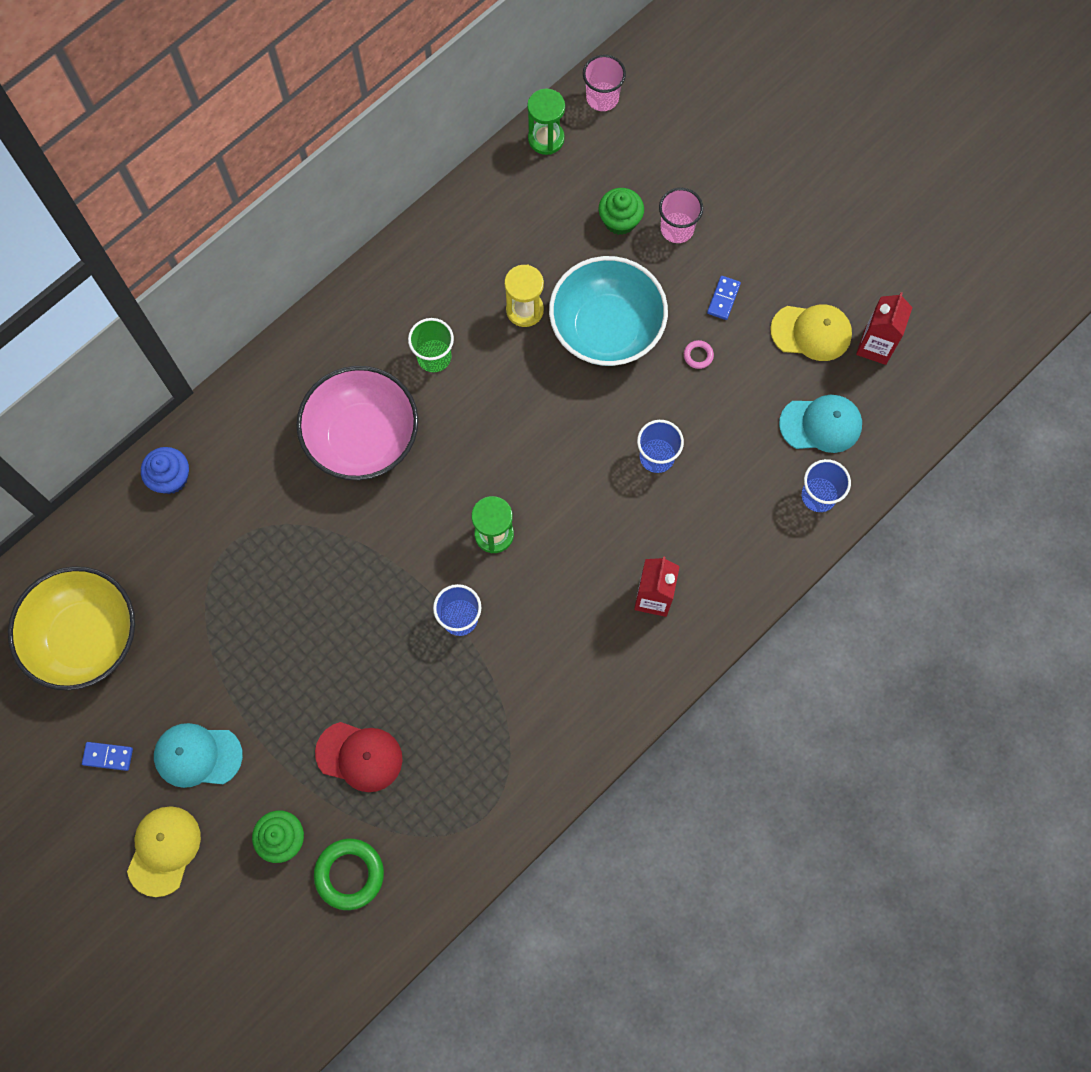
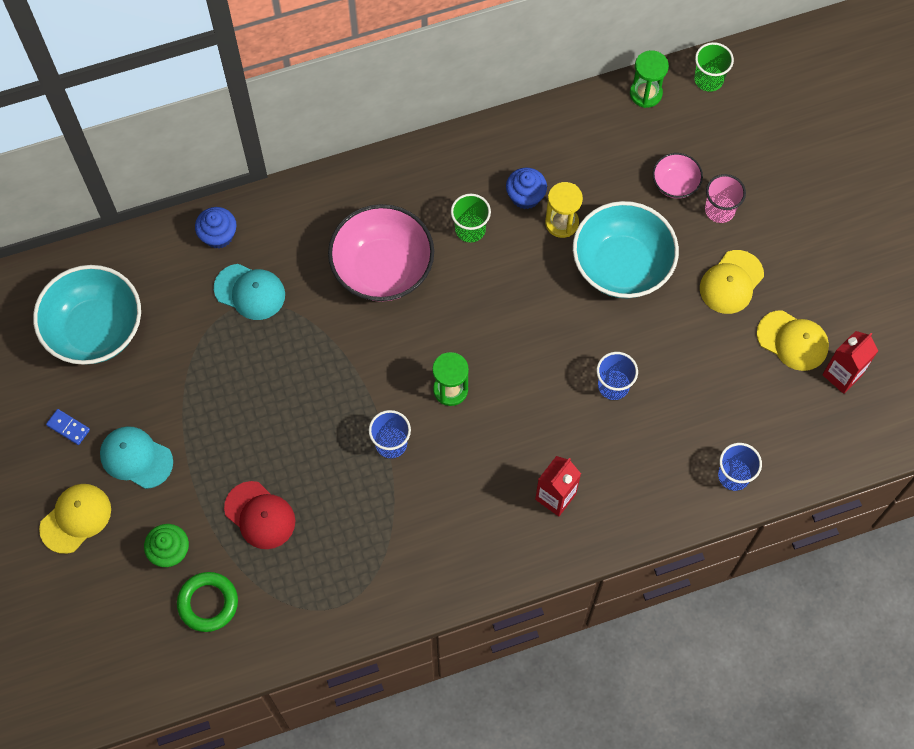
camera: 25 degrees right, 5 degrees down
(86, 637) = (95, 329): yellow bowl -> turquoise bowl
(474, 298) = (525, 196): none -> blue cupcake
(602, 98) = (708, 79): pink cup -> green cup
(620, 220) = (675, 184): green cupcake -> pink bowl
(698, 355) = (687, 319): pink ring -> none
(723, 299) = (731, 282): blue domino -> yellow cap
(821, 424) = (764, 419): turquoise cap -> turquoise cap (250, 292)

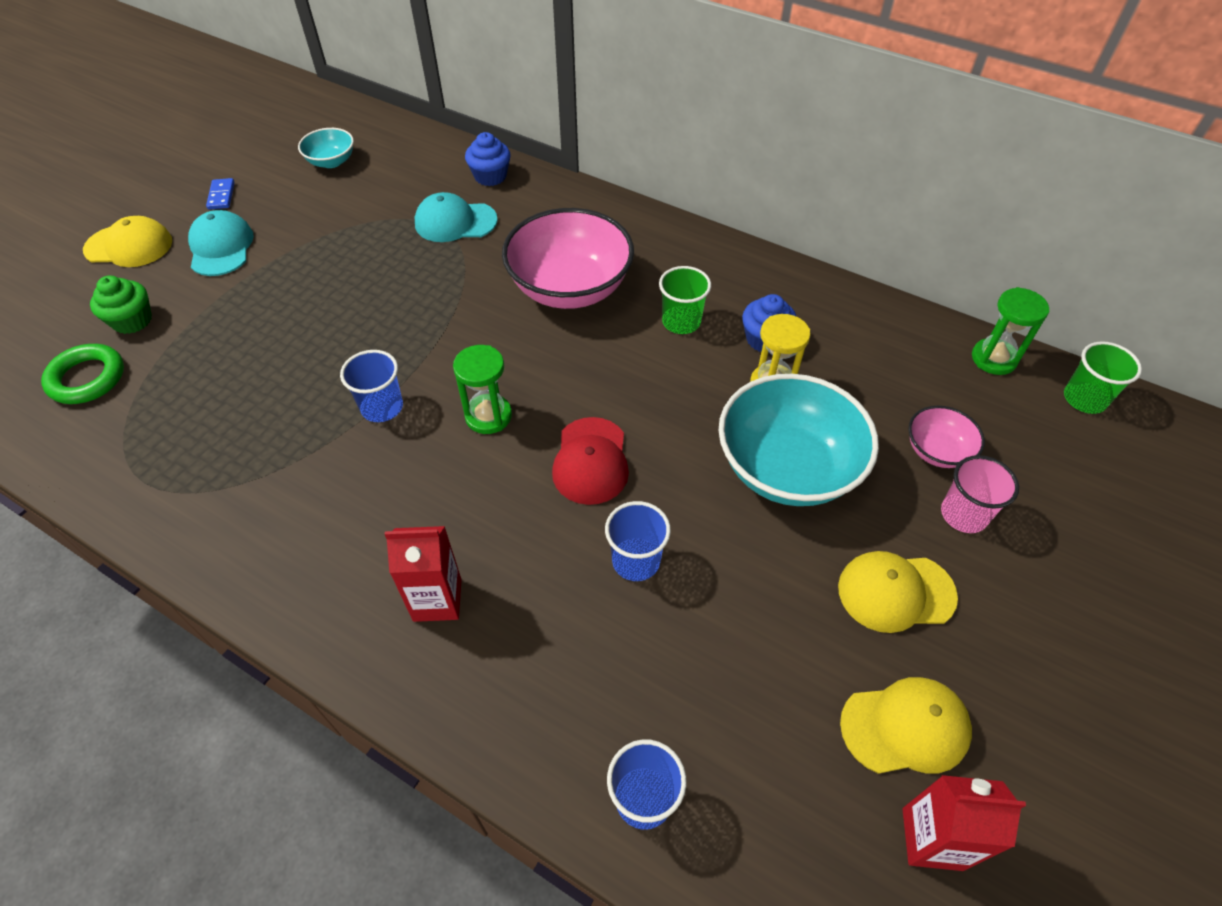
camera: 50 degrees right, 15 degrees down
(95, 329) = (331, 161): turquoise bowl -> turquoise bowl, size x0.49
(250, 292) = (455, 222): turquoise cap -> turquoise cap turned 105 degrees clockwise
(260, 515) = (218, 359): red cap -> red cap (591, 461)
(792, 341) = (905, 727): yellow cap -> yellow cap turned 90 degrees counterclockwise

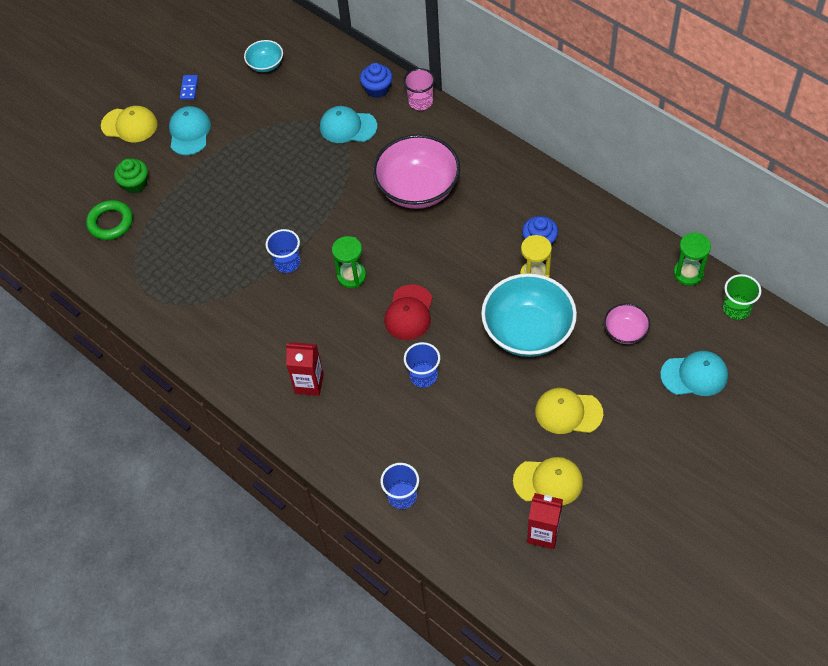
camera: 15 degrees right, 5 degrees up
(681, 322) = (487, 223): green cup -> none
(963, 514) = (626, 373): pink cup -> pink cup (420, 102)
(1069, 504) = (694, 375): none -> turquoise cap

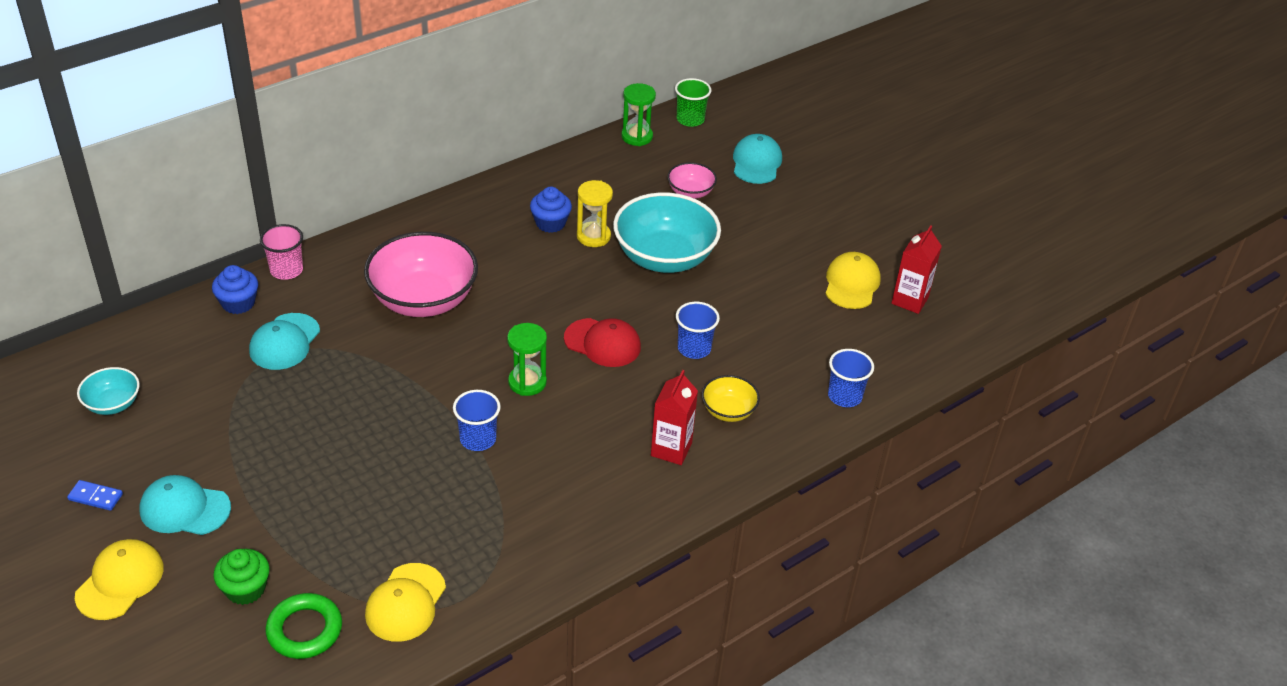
camera: 85 degrees left, 15 degrees down
(360, 414) = (728, 411): none -> yellow bowl
(568, 412) = (774, 252): yellow cap -> yellow cap (405, 603)

